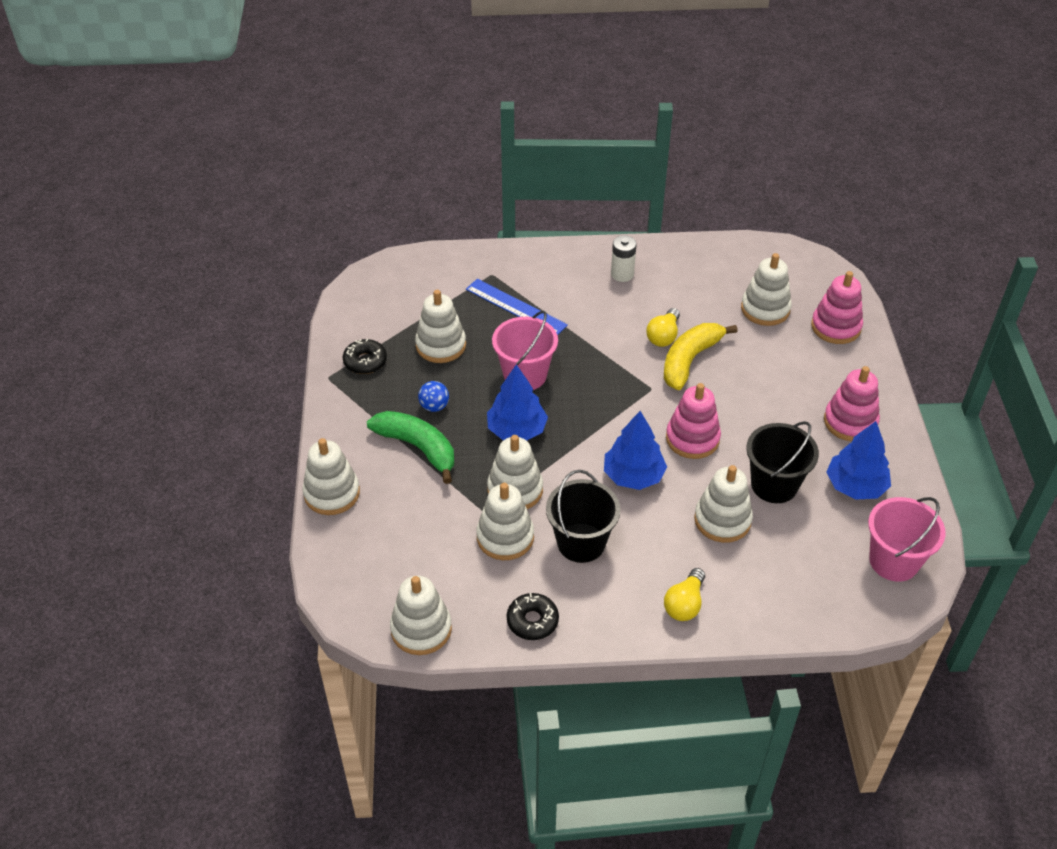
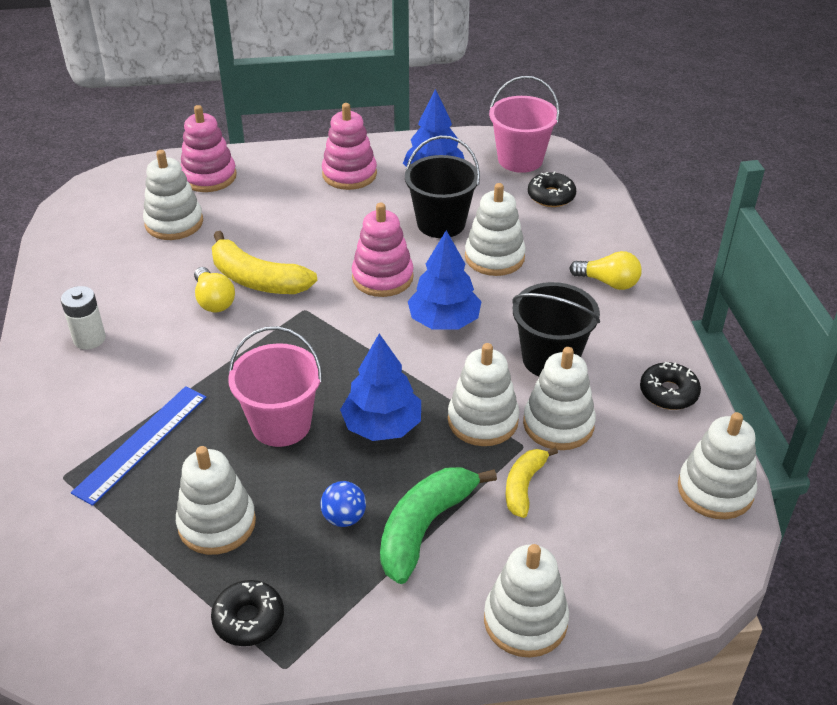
camera: 95 degrees left, 5 degrees down
(445, 507) = (524, 486): none -> yellow banana
(663, 336) = (214, 300): yellow light bulb -> yellow light bulb turned 45 degrees clockwise
(827, 579) = (551, 196): none -> black donut

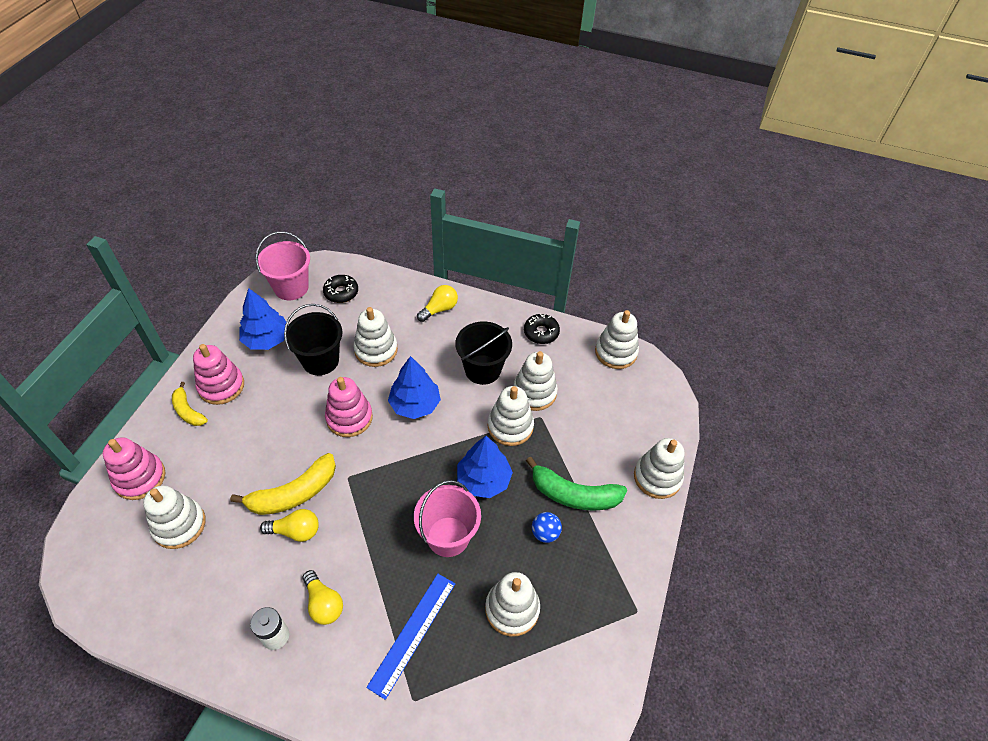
camera: 65 degrees left, 10 degrees up
(141, 357) = (323, 603): none -> yellow light bulb
(141, 443) = (412, 633): blue ruler -> blue ruler turned 60 degrees clockwise
(248, 619) = (595, 618): black donut -> none
(424, 528) = (574, 494): green banana -> green banana turned 45 degrees counterclockwise
(524, 486) = (569, 432): yellow banana -> yellow banana (188, 411)

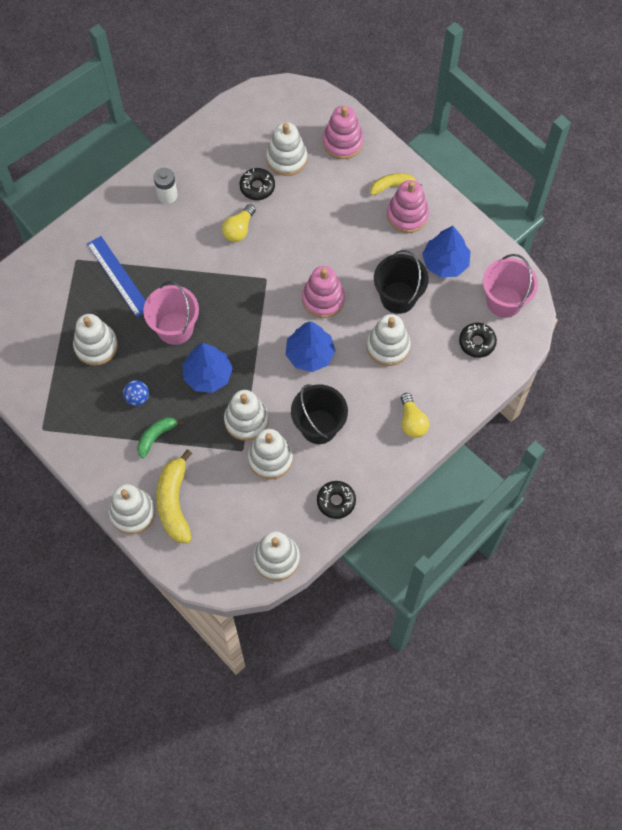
camera: 120 degrees right, 15 degrees up
(230, 538) = (257, 187): none -> black donut
(294, 493) = (272, 237): yellow banana -> yellow banana (174, 502)
(323, 603) = (172, 230): yellow light bulb -> none
(574, 494) = (156, 437): green banana -> green banana, size x0.60

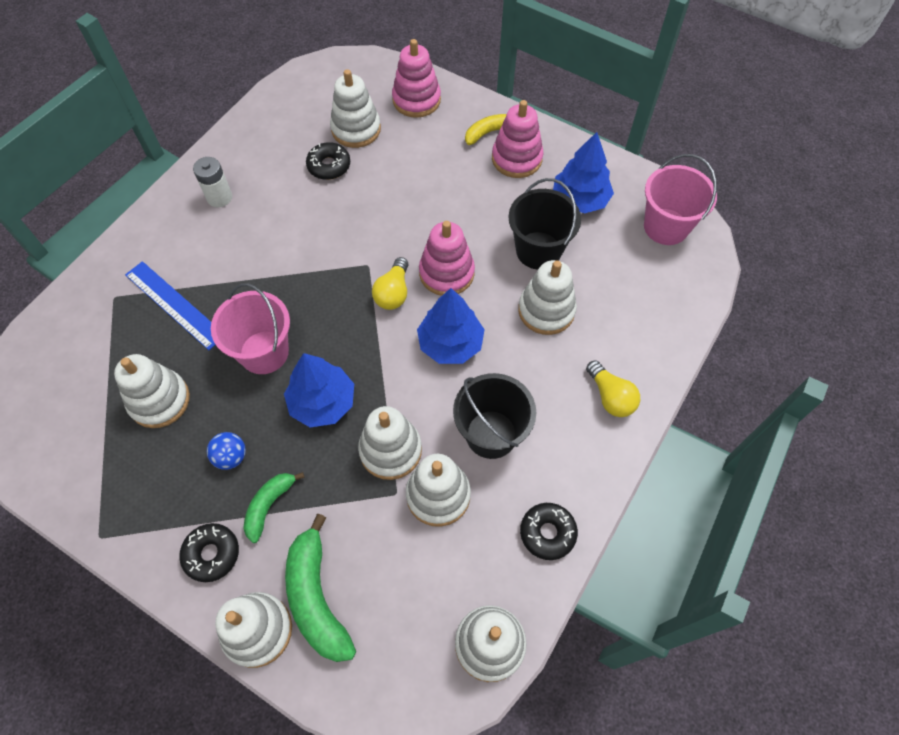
camera: 15 degrees left, 5 degrees down
(174, 502) = (317, 597): yellow banana -> green banana
(239, 229) = (319, 216): yellow light bulb -> yellow light bulb (393, 293)
(477, 342) = (653, 280): black donut -> black donut (212, 554)

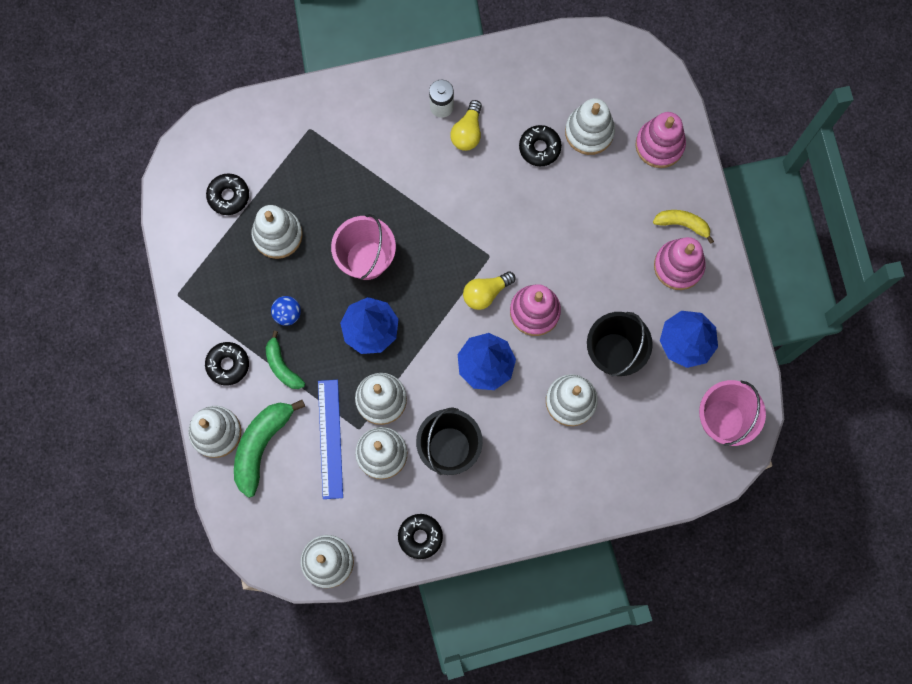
camera: 45 degrees right, 15 degrees up
(80, 408) = (228, 196): none -> black donut
(175, 304) = (342, 170): blue ruler -> blue ruler (330, 439)
(269, 506) = (282, 366): green banana -> green banana turned 105 degrees counterclockwise
(610, 397) = (547, 496): yellow light bulb -> yellow light bulb (467, 132)

